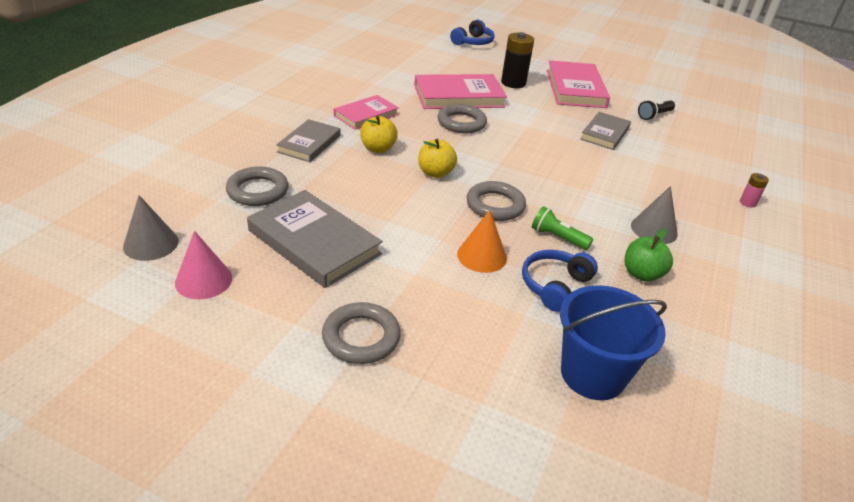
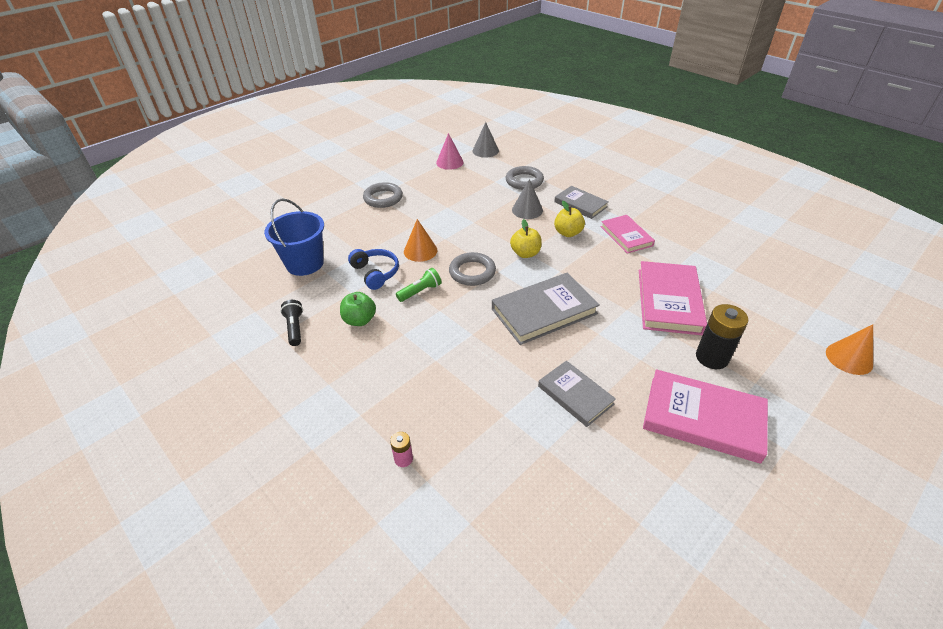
camera: 115 degrees right, 5 degrees up
(314, 242) = (464, 194): grey book -> grey book (544, 311)
(461, 123) = (609, 288): grey ring -> none
(473, 42) = (849, 358): blue headphones -> orange cone
(654, 115) = (619, 478): black flashlight -> black flashlight (295, 328)
(654, 229) = (402, 353): grey cone -> grey cone (527, 210)

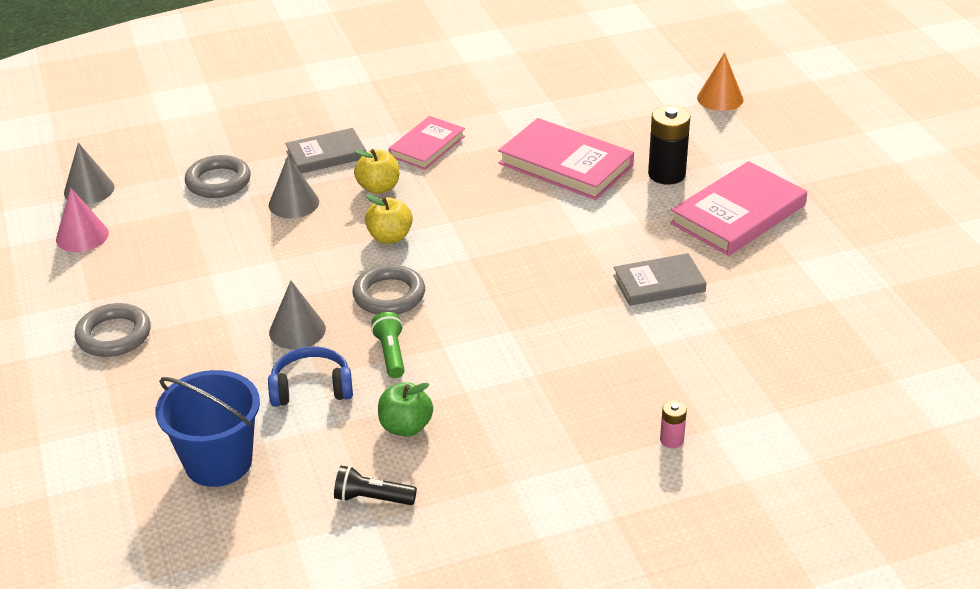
camera: 65 degrees left, 5 degrees down
(420, 251) = (297, 330): orange cone -> grey cone
(544, 311) = (513, 260): grey book -> none
(626, 236) = (427, 146): pink book -> pink book turned 60 degrees counterclockwise

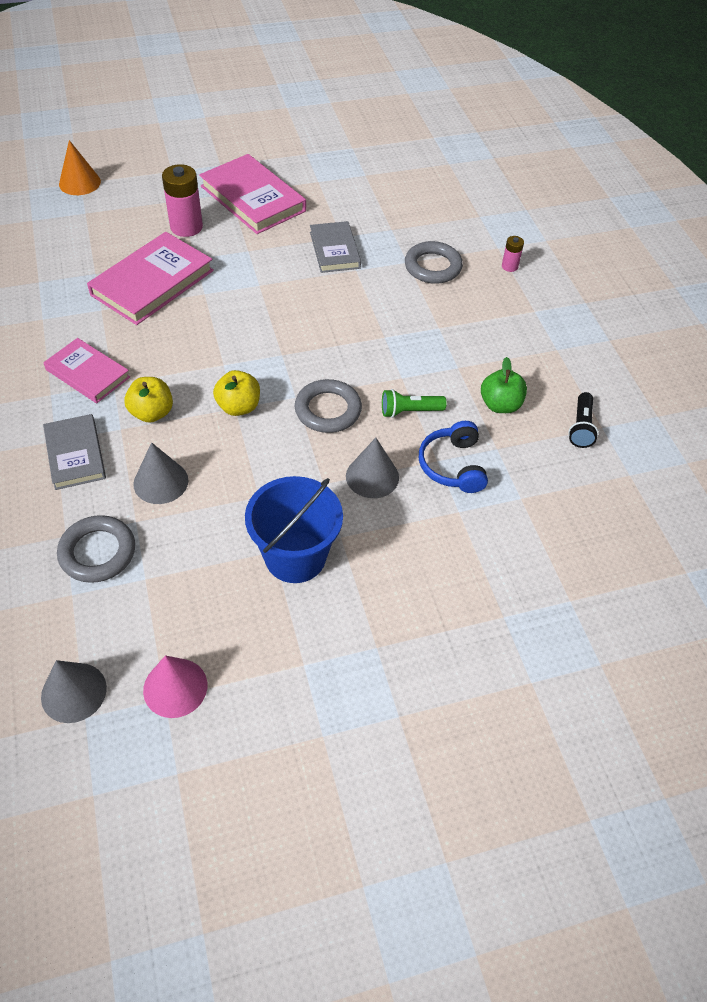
camera: 90 degrees left, 15 degrees up
(114, 335) = (366, 632): grey ring -> grey ring (433, 267)
(218, 462) = (548, 530): blue bucket -> blue bucket (295, 556)
(666, 174) = (186, 227): black battery -> pink battery

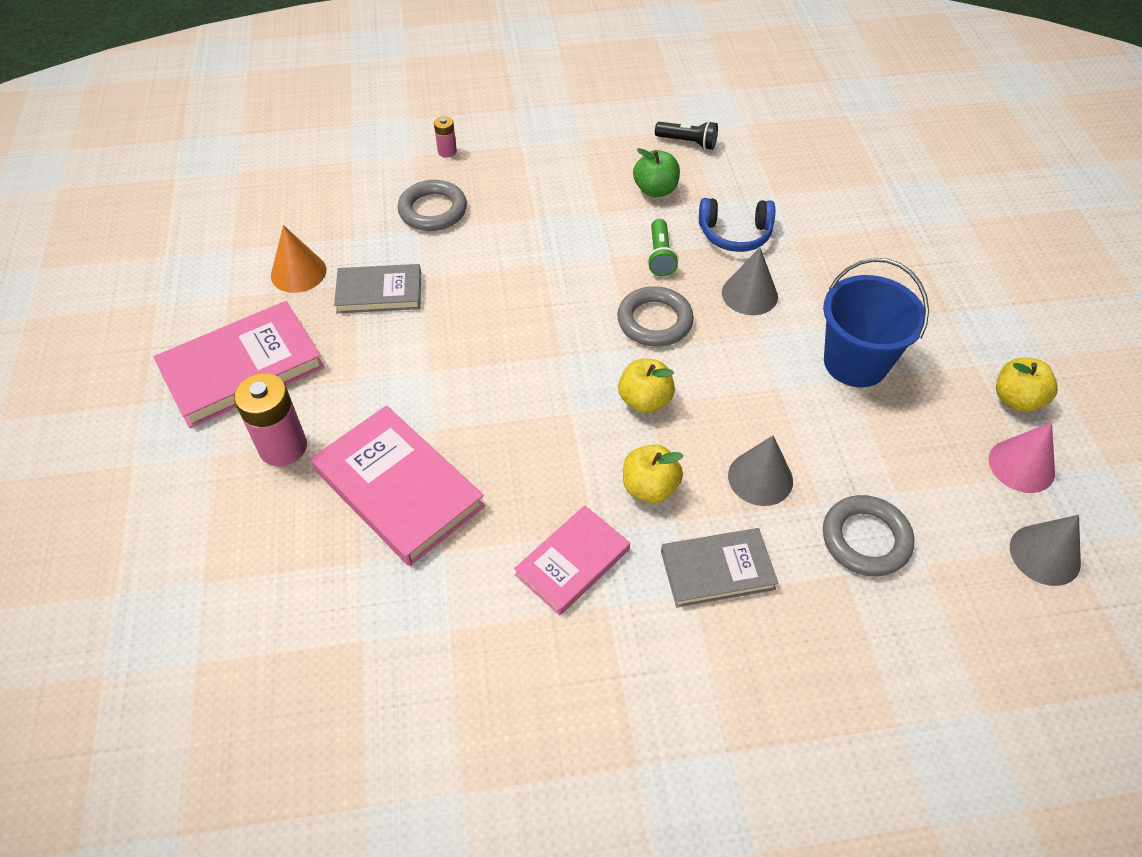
camera: 80 degrees left, 0 degrees up
(79, 183) = (115, 594): orange cone -> orange cone (298, 272)
(259, 695) = (1016, 399): none -> yellow apple

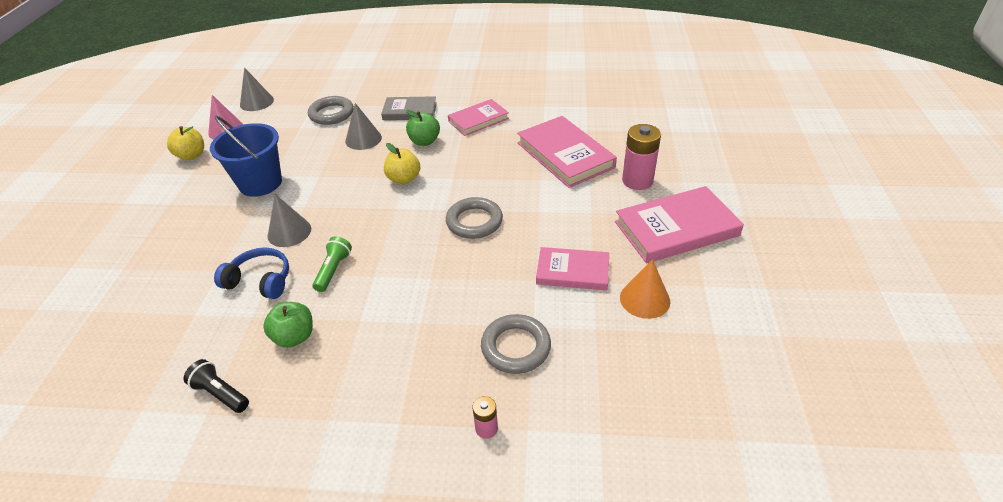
camera: 165 degrees left, 10 degrees down
(379, 292) = (572, 271): grey book -> pink book
(650, 487) = (424, 141): yellow apple -> green apple
(654, 321) = (369, 223): grey ring -> grey ring (474, 221)

